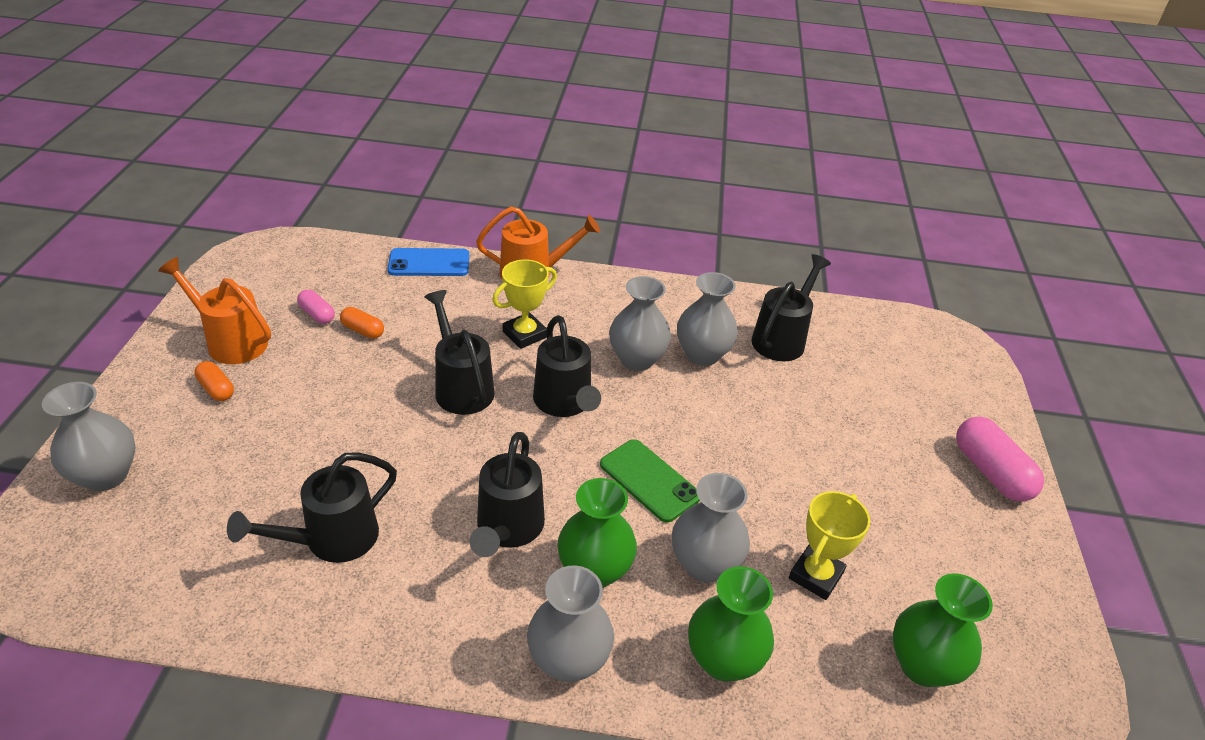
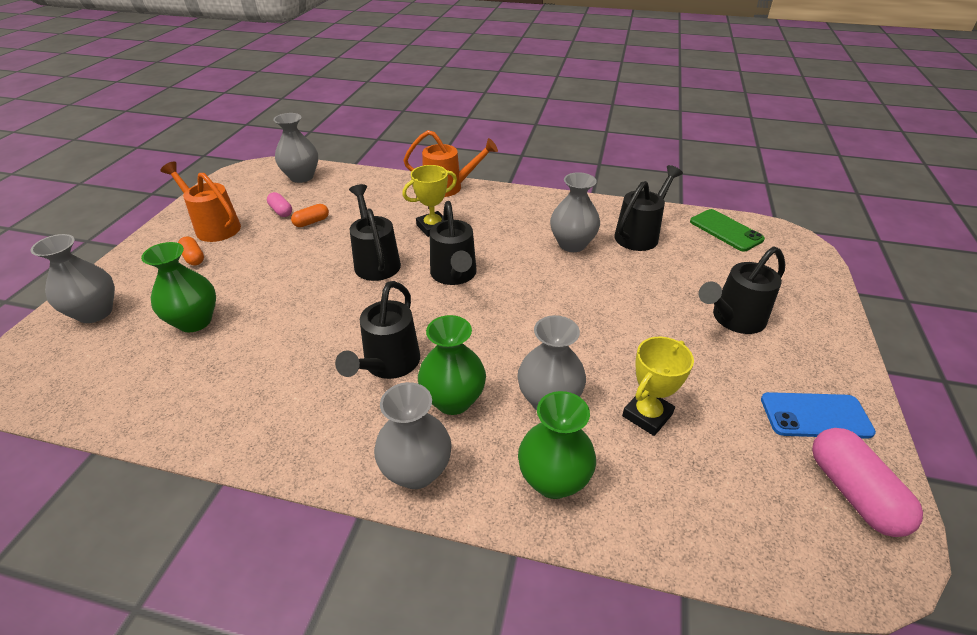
camera: 10 degrees right, 0 degrees up
(331, 540) = (246, 365): black watering can -> black watering can (733, 319)
(363, 330) = (311, 222): orange capsule -> orange capsule turned 75 degrees counterclockwise
(429, 263) = (372, 180): blue phone -> blue phone (815, 416)
(637, 359) = (518, 246): grey vase -> grey vase (301, 177)
(649, 480) = (513, 333): green phone -> green phone (726, 230)
(922, 665) = (740, 498): green vase -> green vase (195, 321)
(991, 472) = (816, 340): pink capsule -> pink capsule (853, 492)

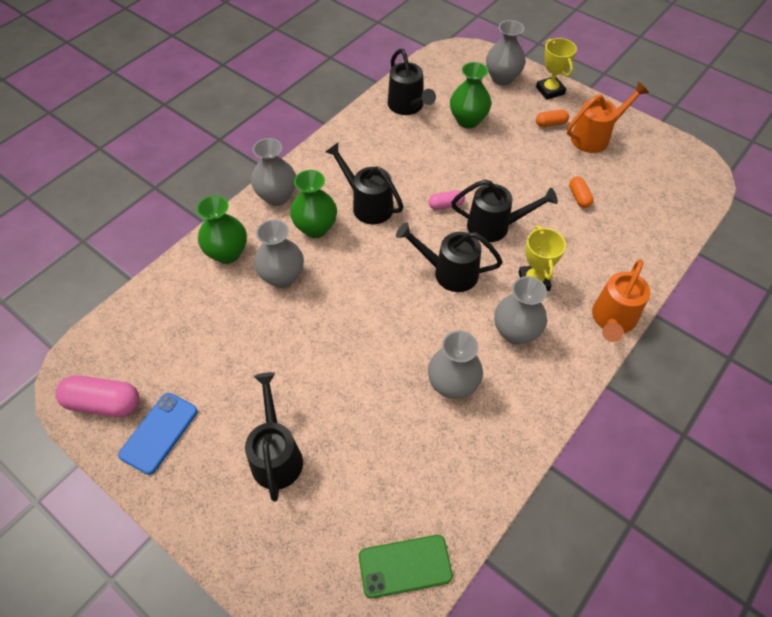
camera: 115 degrees right, 15 degrees up
(281, 211) = (607, 180): pink capsule -> pink capsule (446, 205)
(301, 177) = (675, 204): grey vase -> grey vase (515, 332)
(640, 235) = (440, 461): black watering can -> black watering can (408, 107)
(647, 415) = (234, 325): yellow trophy -> yellow trophy (550, 91)

